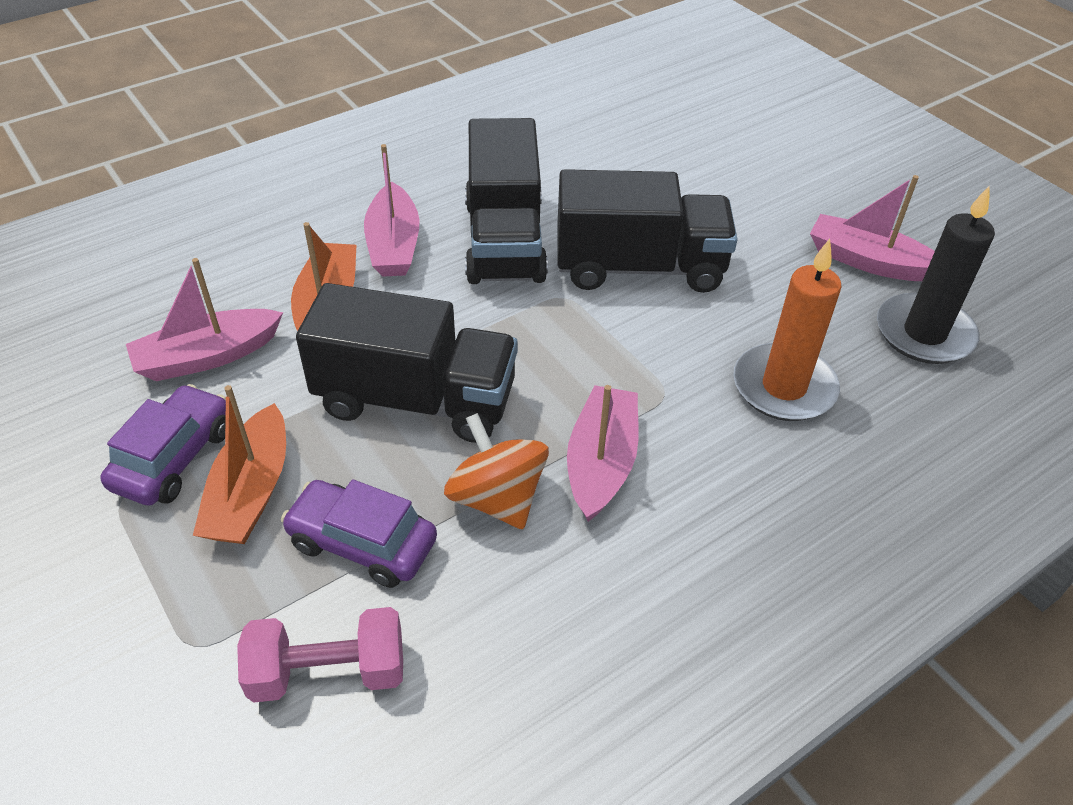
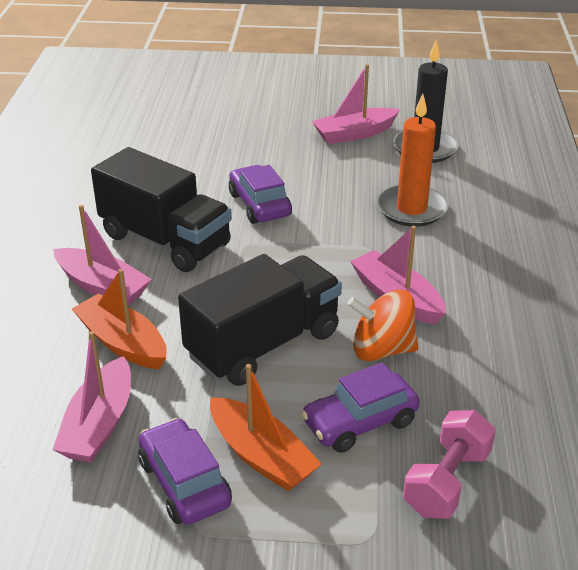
camera: 50 degrees left, 10 degrees down
(639, 267) = (259, 205): black truck -> purple car

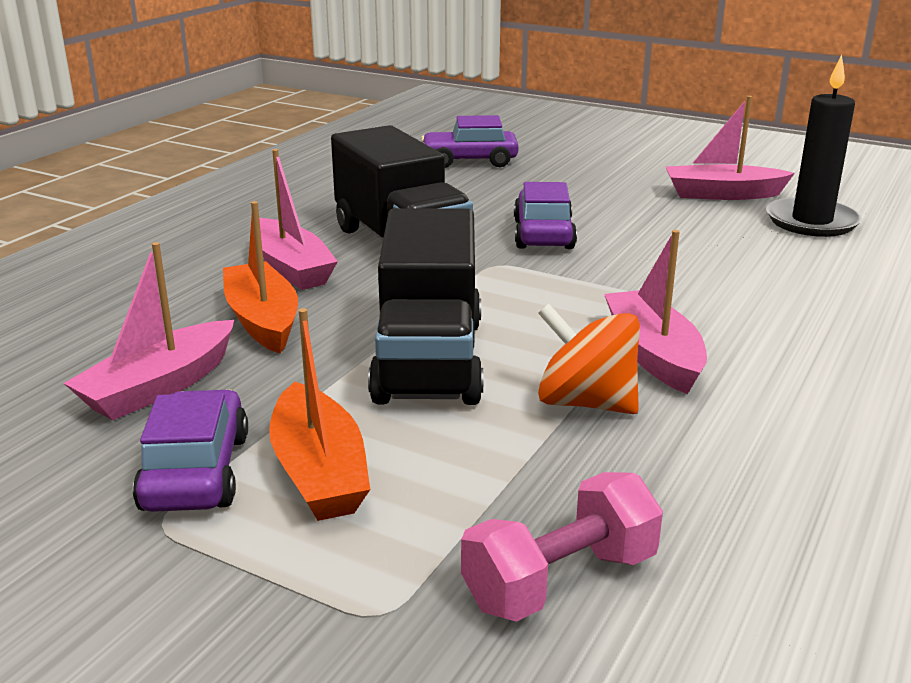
camera: 25 degrees right, 10 degrees down
(263, 344) = (429, 360): black truck -> black truck turned 105 degrees clockwise
(360, 422) = (486, 473): purple car -> purple car (469, 161)
(411, 209) = (746, 273): orange candle -> none

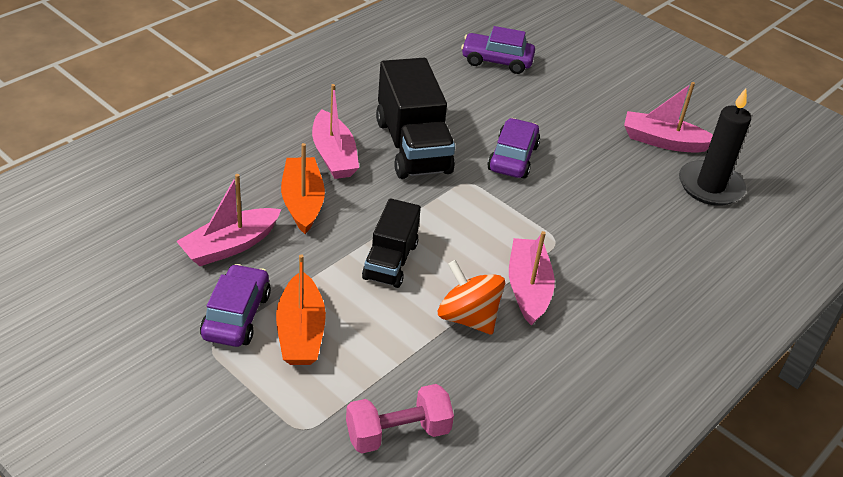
camera: 10 degrees right, 15 degrees up
(429, 360) = (390, 261): black truck -> black truck, size x0.62

